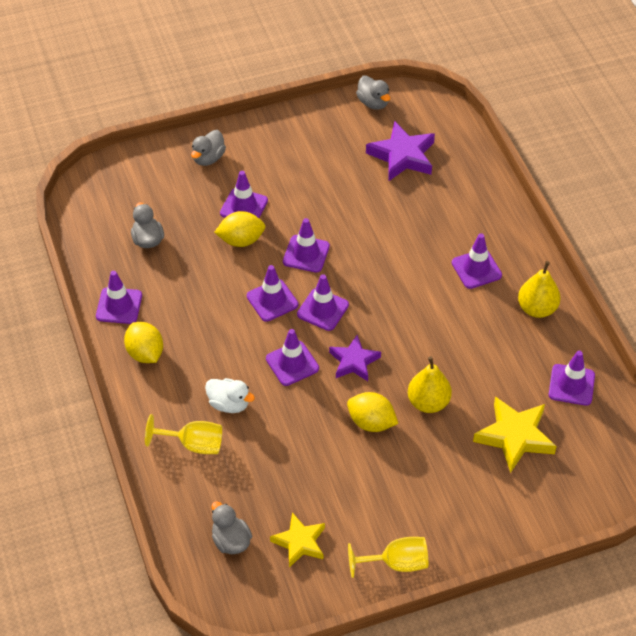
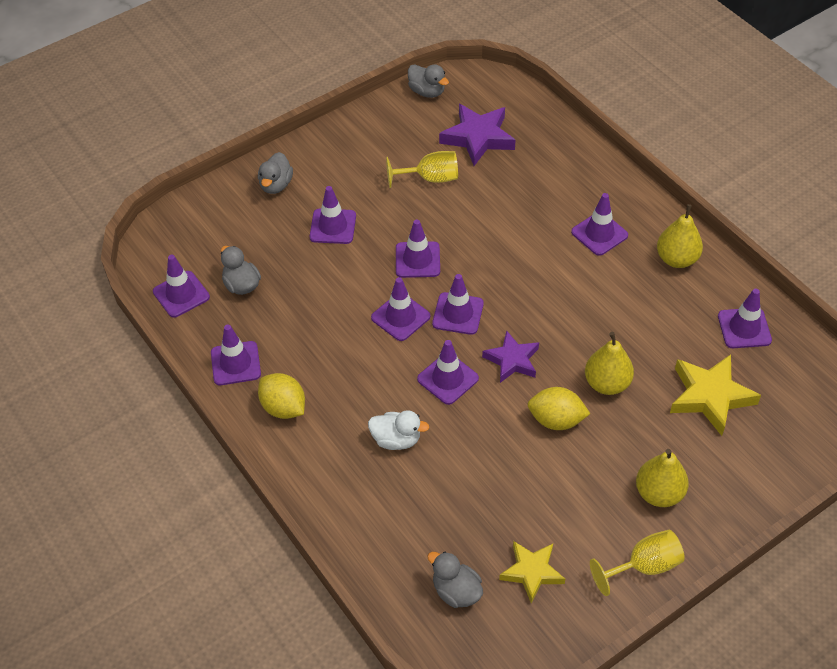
camera: 15 degrees left, 0 degrees up
(94, 235) = (181, 294): none -> purple traffic cone
(193, 444) = (374, 494): yellow goblet -> yellow goblet (430, 178)
(241, 240) = (343, 262): yellow lemon -> none
(434, 507) = (659, 493): none -> yellow pear

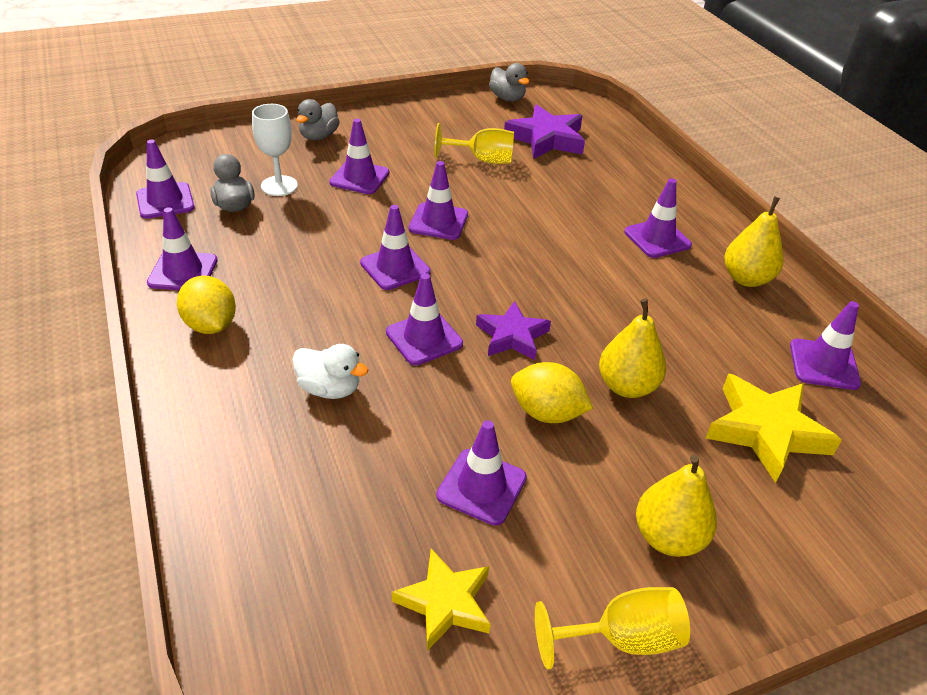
camera: 10 degrees right, 10 degrees down
(268, 253) = (279, 186): none -> white goblet
(456, 591) = (321, 602): grey duck -> none
(458, 314) = (463, 278): purple traffic cone -> purple traffic cone (481, 487)

